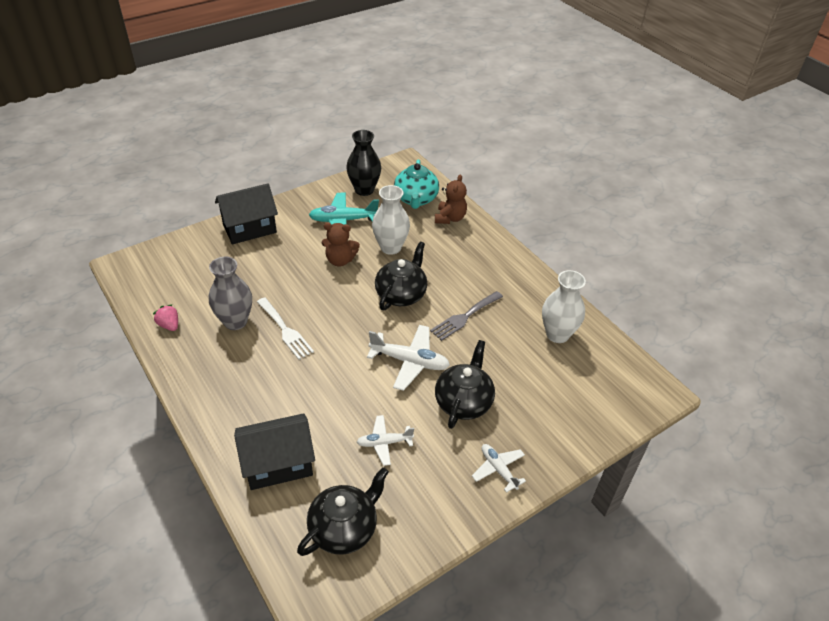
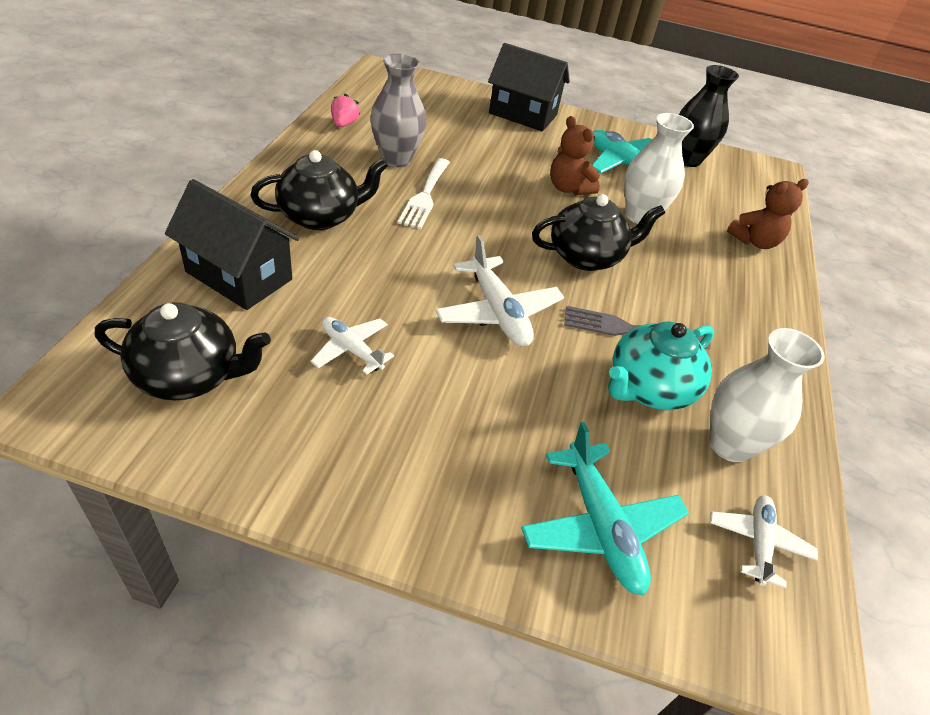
camera: 45 degrees right, 0 degrees up
(415, 199) = (736, 201): turquoise teapot -> turquoise teapot (648, 388)
(464, 402) = (494, 396): black teapot -> black teapot (320, 217)
(498, 469) = (420, 494): white plane -> white plane (758, 543)
(562, 413) = (600, 526): none -> turquoise plane

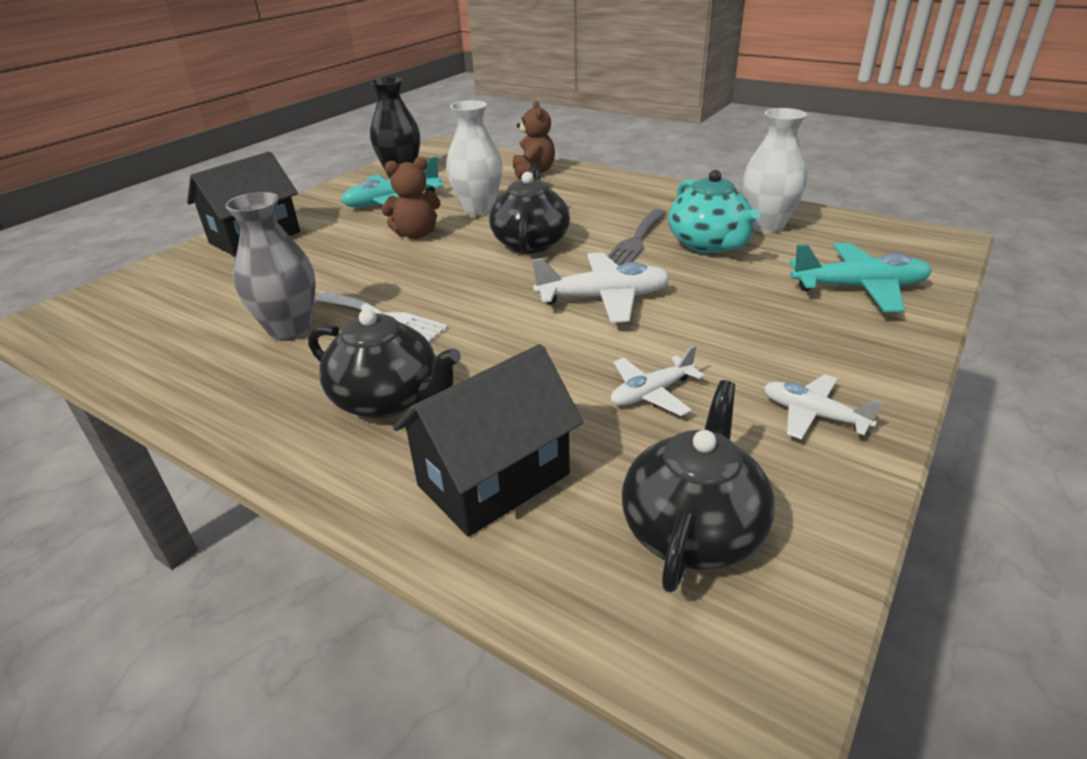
camera: 65 degrees left, 10 degrees down
(320, 217) = (388, 400): black teapot -> black teapot turned 120 degrees clockwise
(344, 124) = (168, 364): pink strawberry -> none
(758, 543) = (856, 234): white plane -> white plane (813, 415)

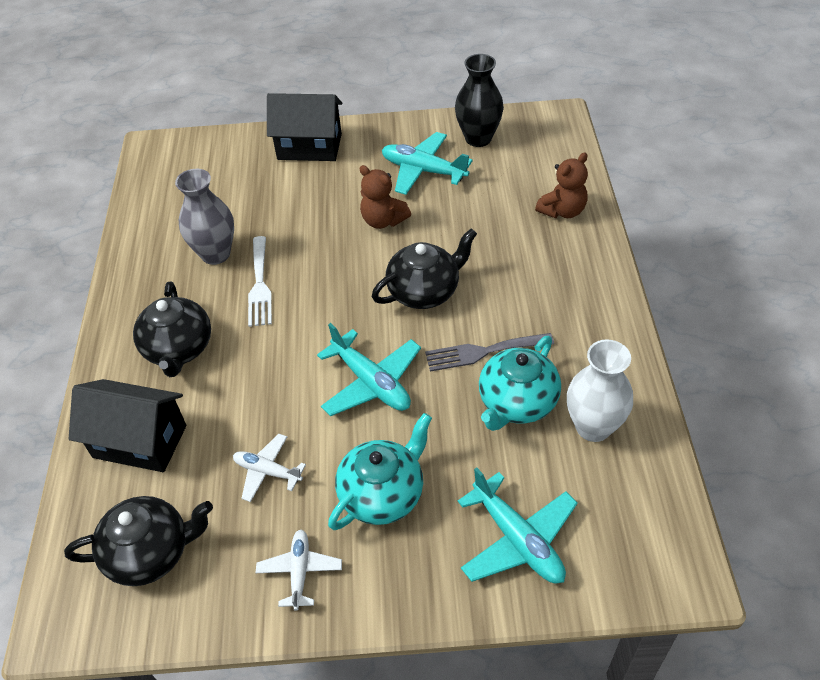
camera: 55 degrees right, 15 degrees up
(478, 209) = (456, 225): white vase -> none
(603, 298) = (371, 382): white plane -> turquoise plane
(750, 334) = (383, 494): none -> turquoise teapot

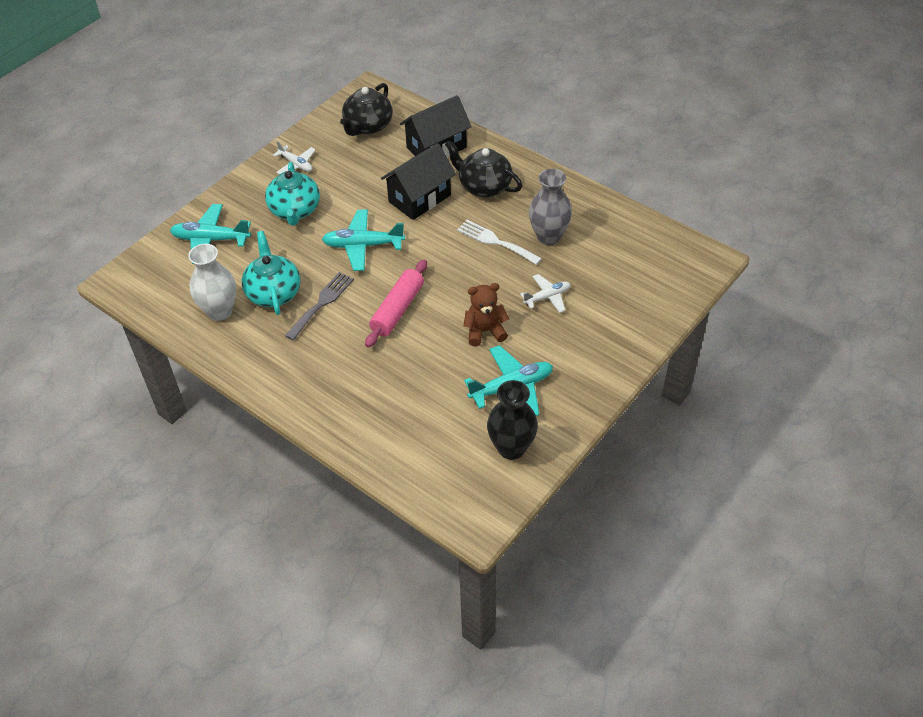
camera: 130 degrees right, 0 degrees up
(267, 471) = (360, 180): white plane -> white plane (547, 297)
(309, 147) = (615, 342): black house -> black house (419, 198)
(425, 291) = (397, 309): black teapot -> pink rolling pin
(562, 211) = (376, 433): brown teddy bear -> none

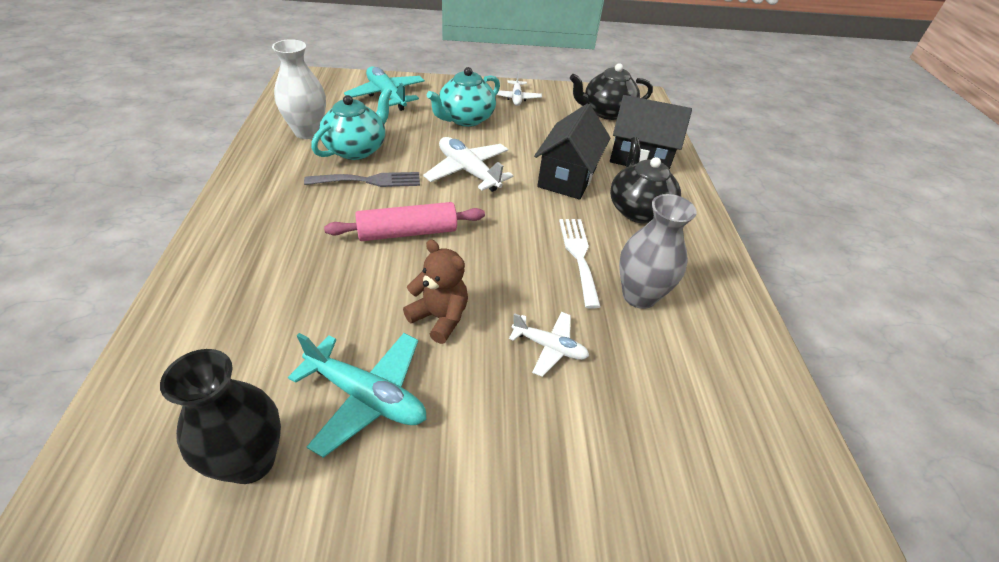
camera: 45 degrees right, 5 degrees down
(363, 245) = (468, 171): turquoise plane -> white plane
(419, 198) = (567, 177): black house -> black house turned 75 degrees counterclockwise

